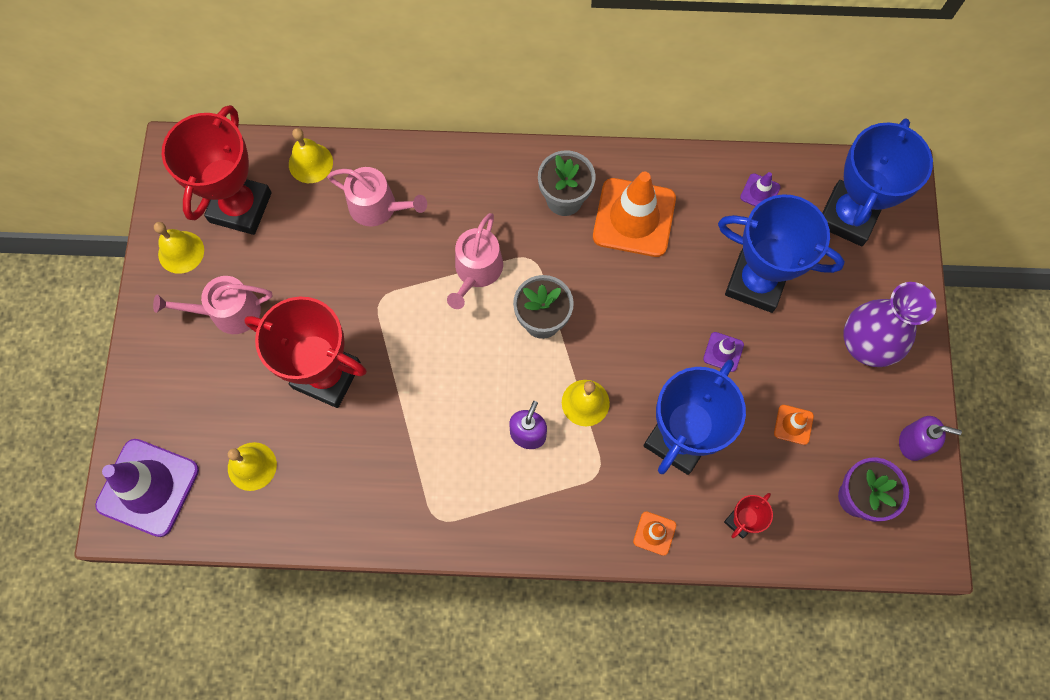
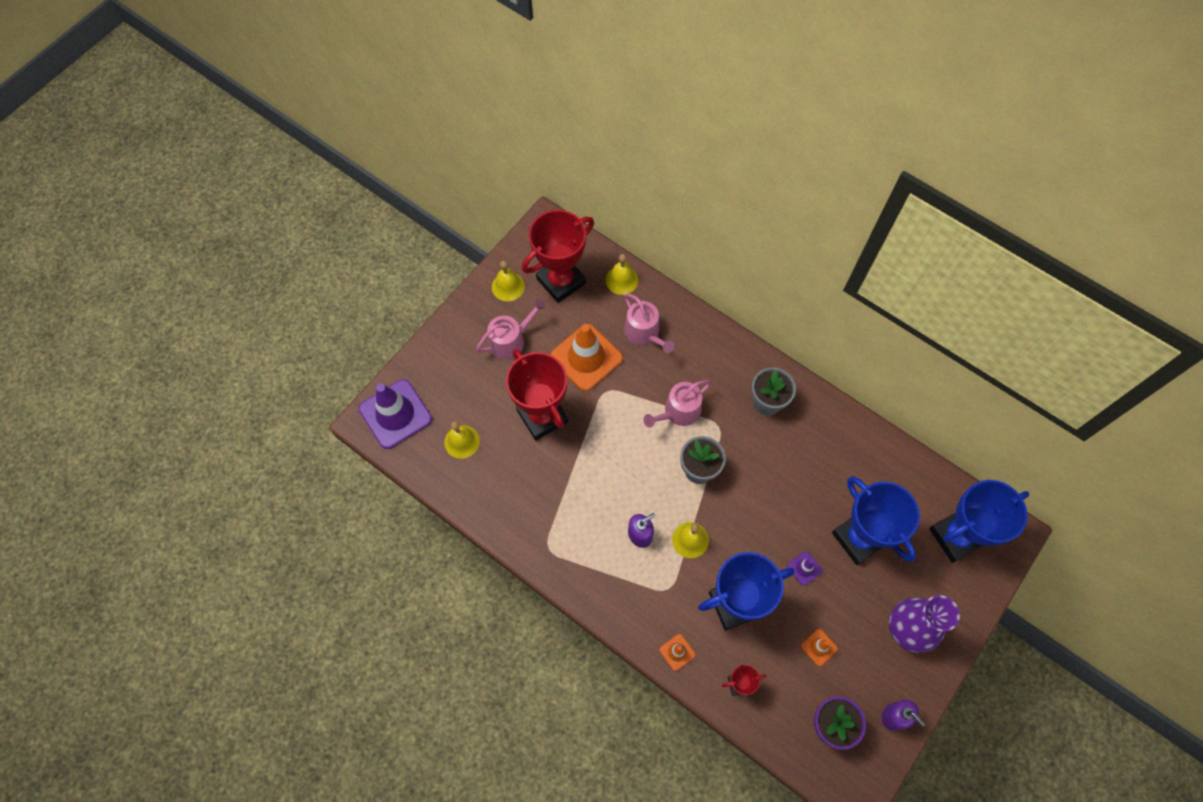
camera: 35 degrees right, 5 degrees down
(228, 312) = (511, 340): pink watering can -> pink watering can turned 120 degrees clockwise
(634, 218) = (805, 443): orange traffic cone -> orange traffic cone (586, 357)
(760, 192) = (904, 481): purple traffic cone -> none

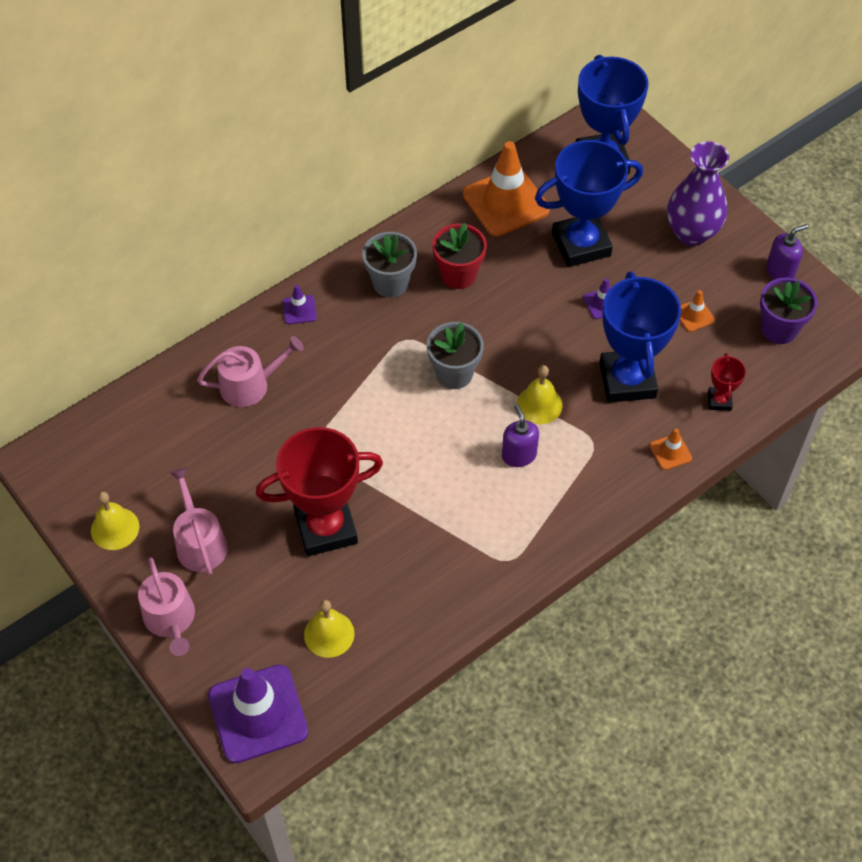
camera: 75 degrees left, 10 degrees down
(561, 281) = (134, 462): red trophy -> none
(586, 357) = (260, 458): orange traffic cone -> orange traffic cone (506, 202)
(621, 280) = (163, 391): yellow bell -> none
(678, 412) = (372, 375): pink watering can -> pink watering can (171, 620)
(720, 346) = (299, 310): none -> purple traffic cone
(793, 450) = (458, 275): none -> red flower pot

